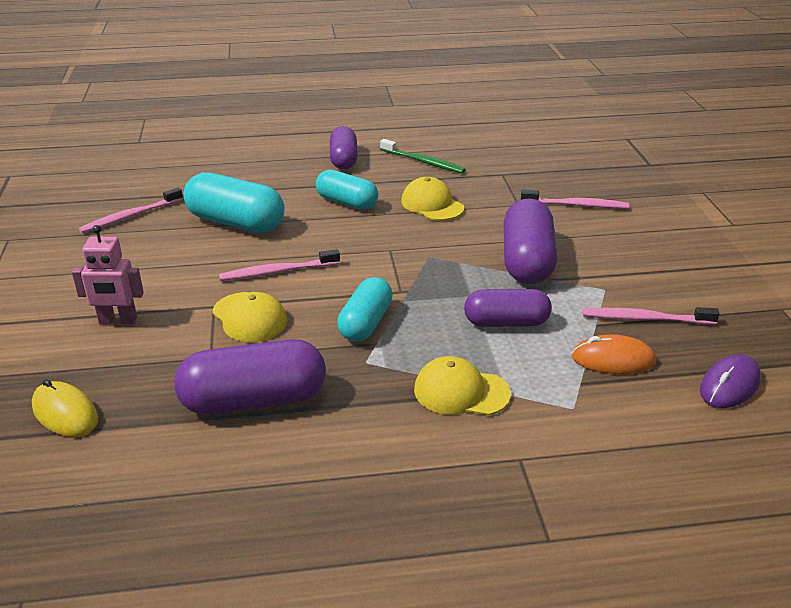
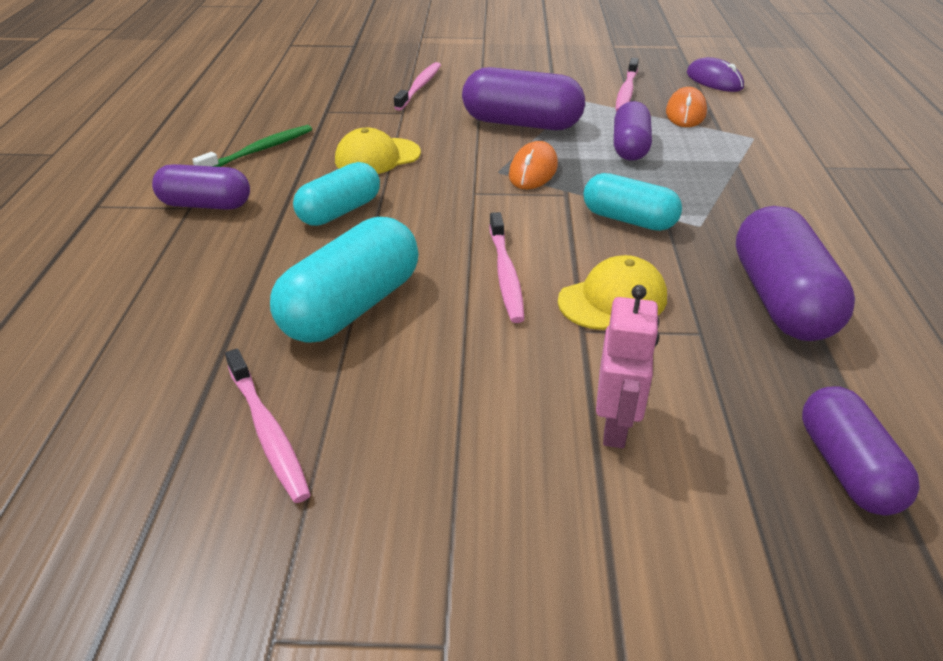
camera: 80 degrees left, 5 degrees up
(65, 413) = (846, 468): yellow mouse -> purple capsule
(436, 273) = (533, 170): none -> orange mouse
(461, 392) = (741, 181): yellow cap -> none

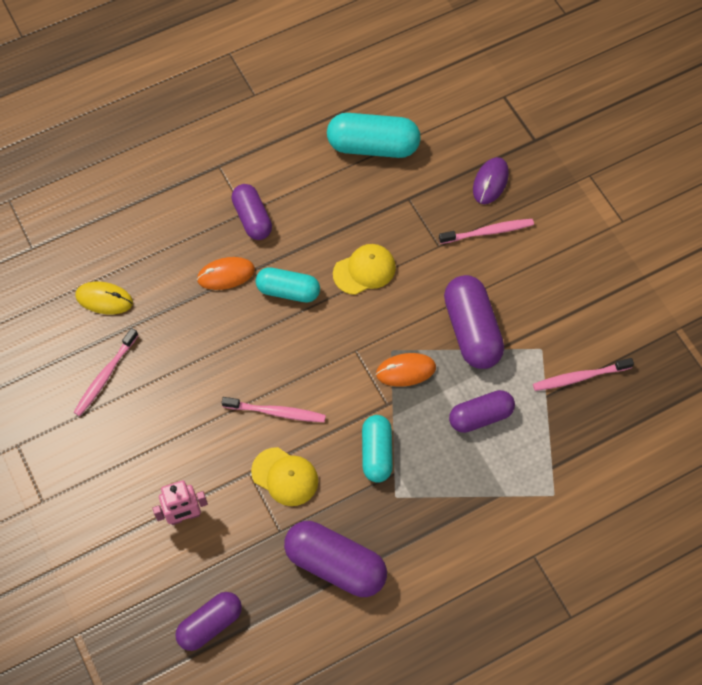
camera: 60 degrees right, 25 degrees up
(131, 380) = (104, 299): none -> yellow mouse
(260, 150) = (329, 199): green toothbrush -> none
(351, 307) = (205, 354): turquoise capsule -> turquoise capsule (373, 146)
(377, 157) = (364, 270): yellow cap -> yellow cap turned 120 degrees clockwise
(505, 274) = (277, 412): pink toothbrush -> pink toothbrush turned 135 degrees counterclockwise
(685, 112) = (568, 434): orange mouse -> orange mouse (226, 275)
(714, 80) = (651, 434): purple mouse -> purple mouse (490, 182)
(780, 300) = (335, 564): purple capsule -> purple capsule turned 60 degrees clockwise

